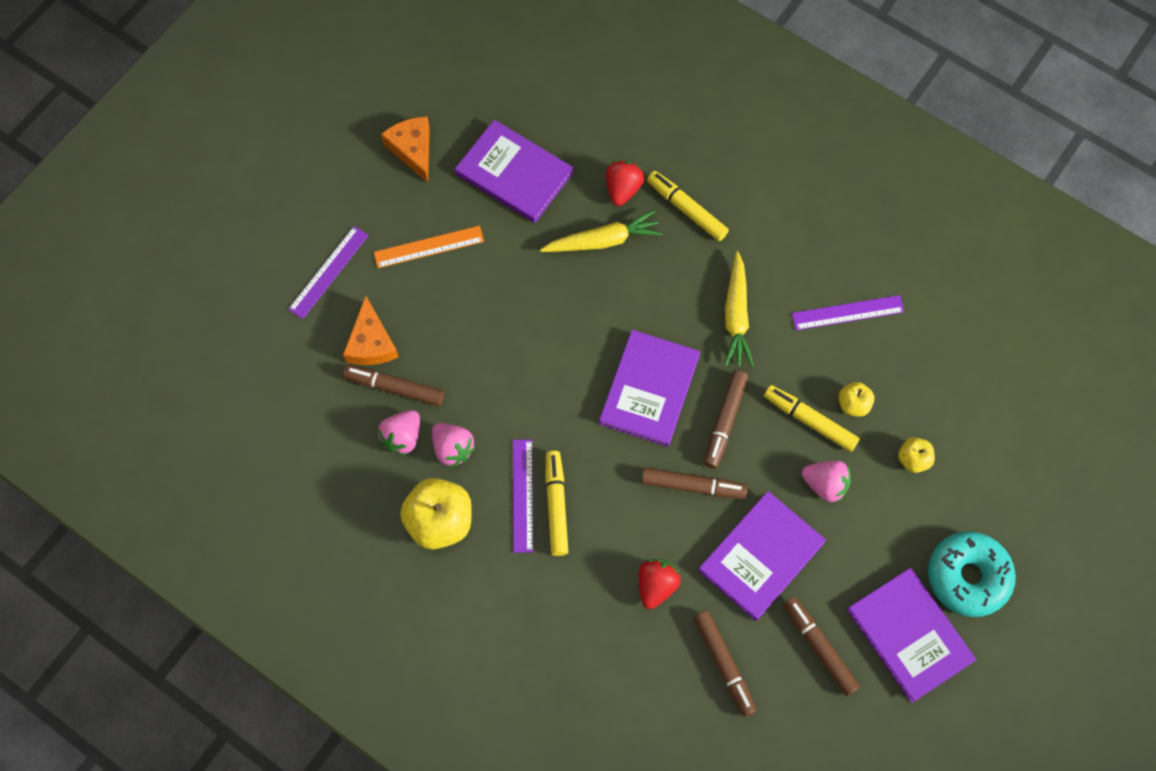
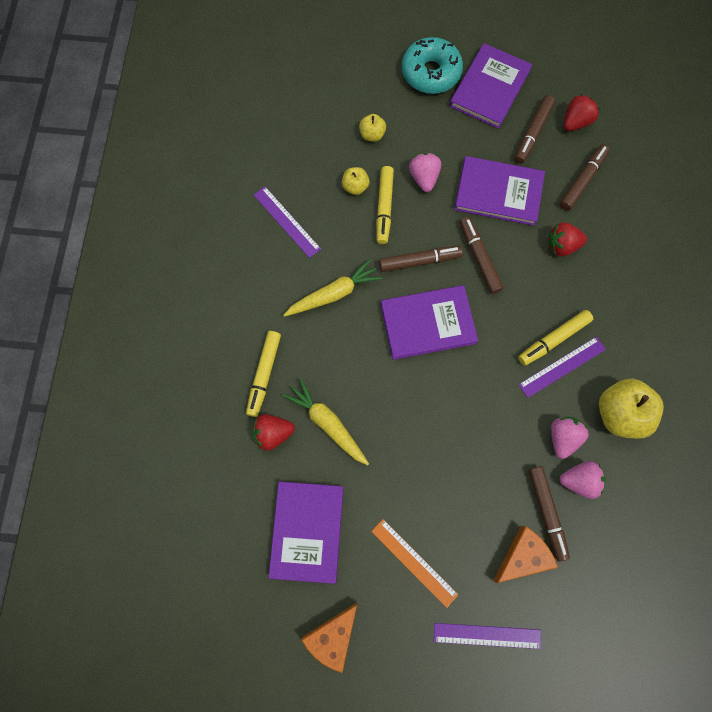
camera: 120 degrees left, 5 degrees up
(807, 710) = (575, 122): none -> red strawberry

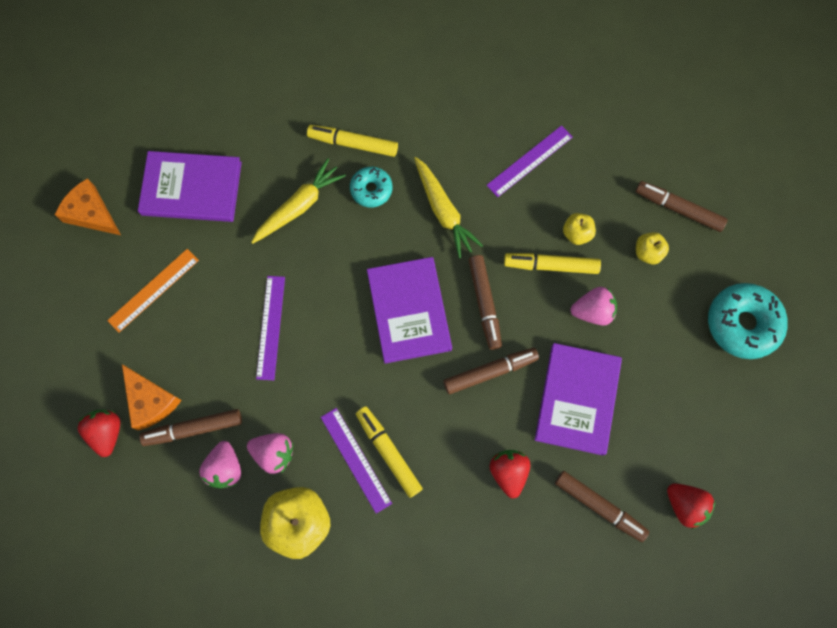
camera: 90 degrees right, 0 degrees up
(273, 433) = (291, 154): red strawberry -> red strawberry (106, 433)
(311, 357) = (371, 189): none -> turquoise donut
(487, 635) = (77, 359): purple ruler -> purple ruler (270, 327)
(489, 88) = (726, 397): purple book -> none
(532, 133) = (664, 448): brown marker -> brown marker (678, 209)

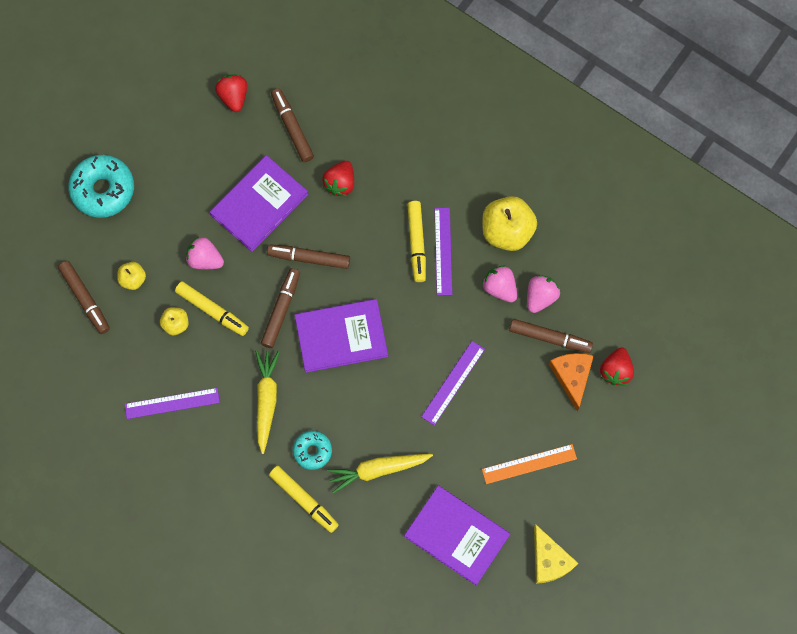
camera: 150 degrees left, 0 degrees up
(91, 213) = (549, 560): orange cheese -> yellow cheese
(409, 311) = (341, 336): purple book -> purple book turned 60 degrees clockwise

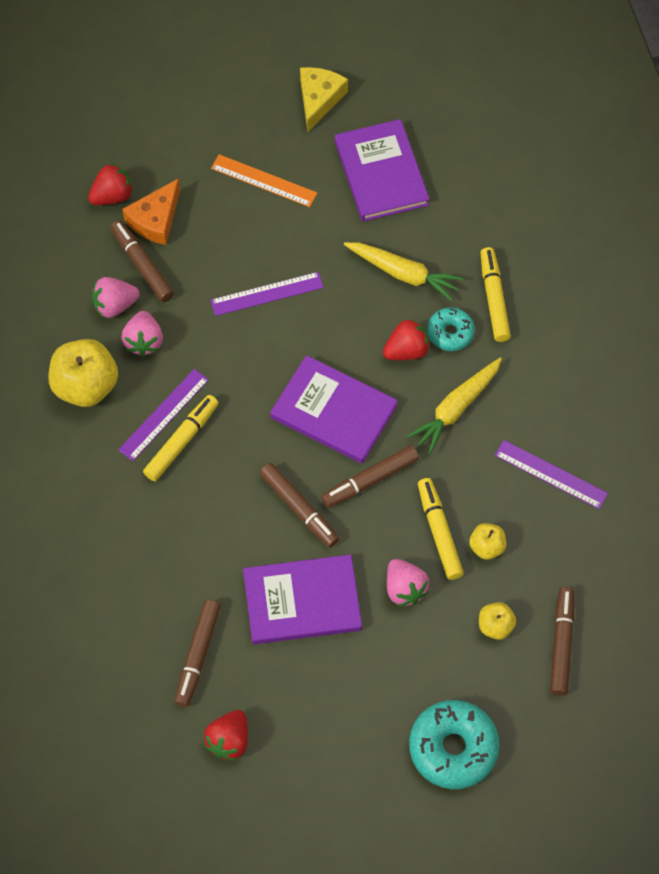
camera: 140 degrees left, 10 degrees down
(340, 183) = (201, 558): red strawberry -> red strawberry (406, 350)

